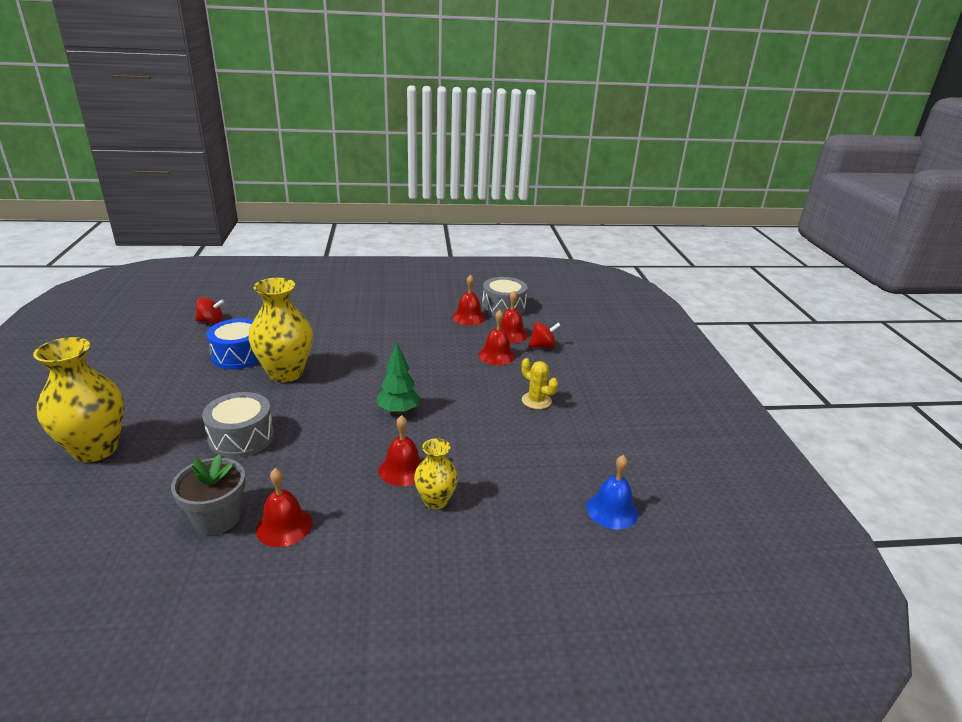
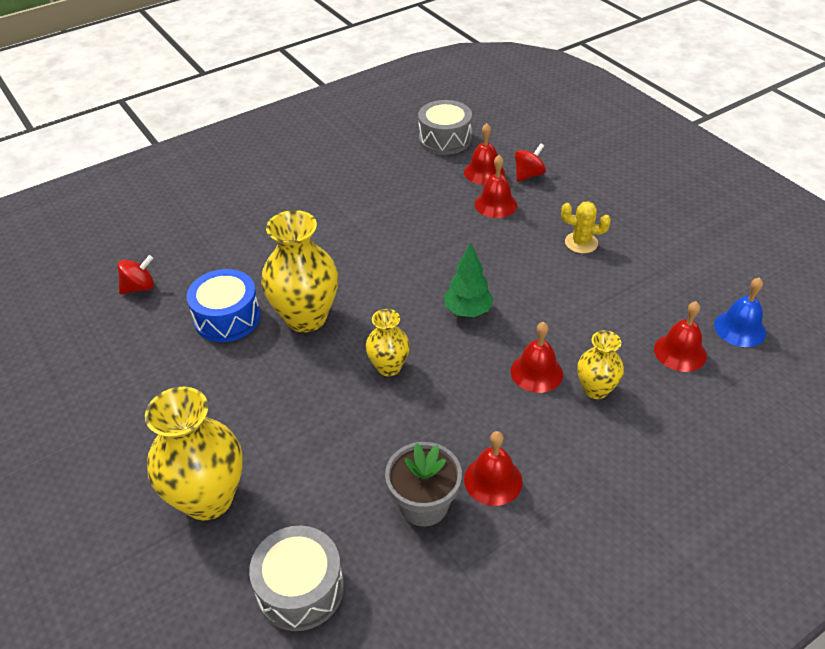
camera: 25 degrees left, 15 degrees up
(241, 437) = (347, 412): grey drum -> grey drum (300, 588)
(302, 422) = (389, 367): none -> yellow vase
(468, 317) = (422, 166): red bell -> red bell (680, 352)

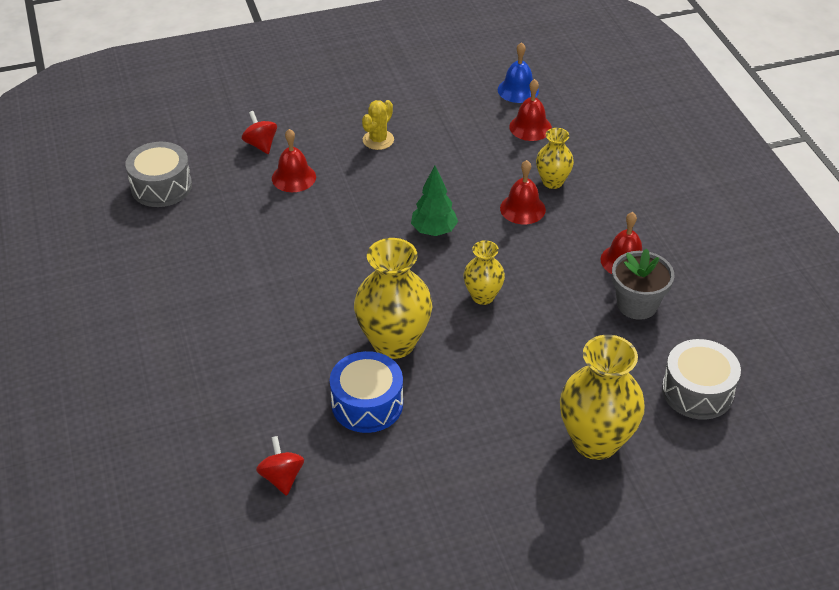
camera: 75 degrees left, 0 degrees up
(484, 172) = (237, 172): red bell -> none

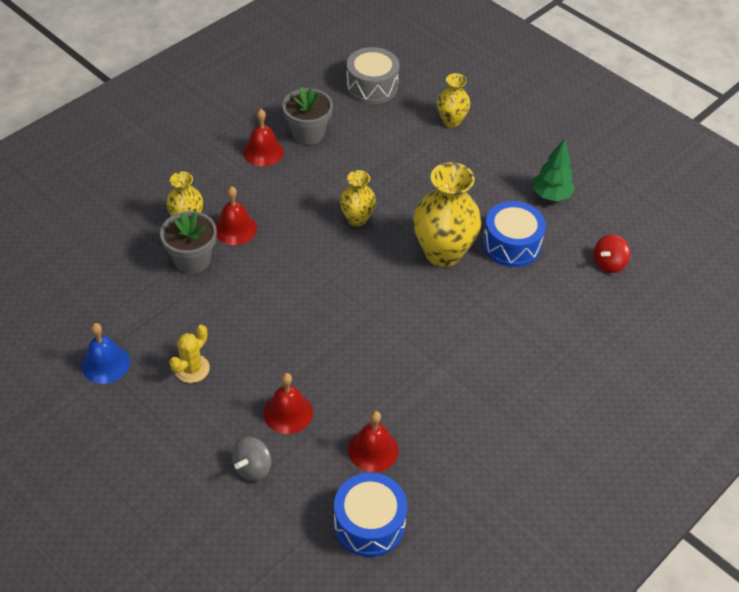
camera: 120 degrees left, 5 degrees up
(161, 186) = (369, 523): grey drum -> blue drum
(261, 144) = (252, 468): red spinning top -> grey spinning top
(378, 140) = (192, 369): yellow cactus -> yellow cactus turned 60 degrees counterclockwise
(434, 231) = (300, 276): green tree -> green tree (551, 195)
(500, 172) = (192, 259): none -> grey flower pot
(518, 90) = (52, 288): blue bell -> blue bell (105, 363)
(530, 127) = (111, 260): red bell -> red bell (373, 450)
(595, 441) = (451, 121): yellow vase -> yellow vase, size x0.55

